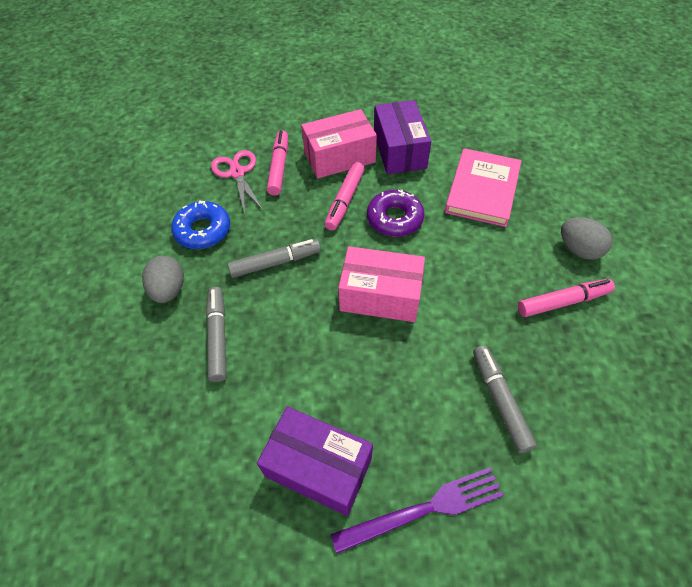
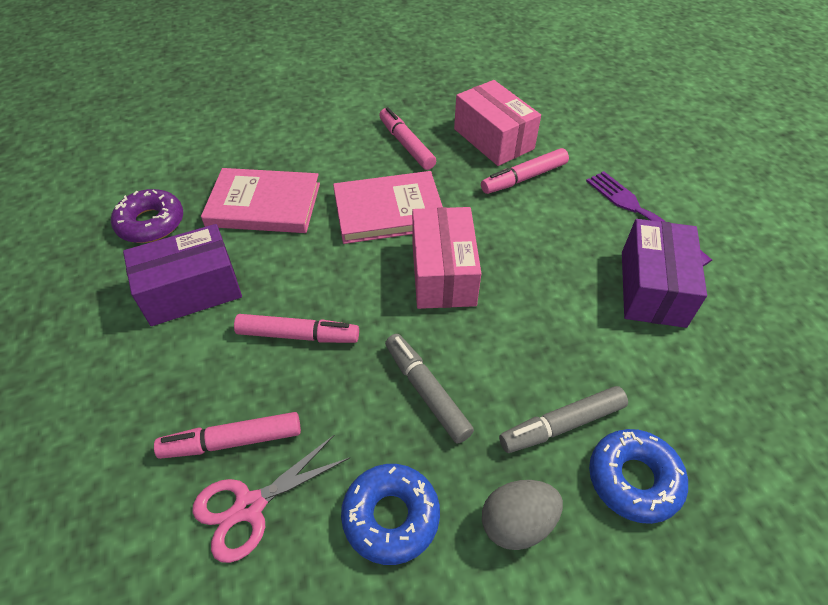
camera: 105 degrees left, 5 degrees down
(161, 367) = (633, 479): none -> blue donut
(339, 157) = (206, 360): pink box -> pink box (493, 139)
(394, 219) = (323, 277): purple donut -> purple donut (151, 223)
(463, 271) = (388, 211): none -> pink book
(500, 400) = (524, 178): grey marker -> pink marker
(579, 249) = (340, 135): grey egg -> none

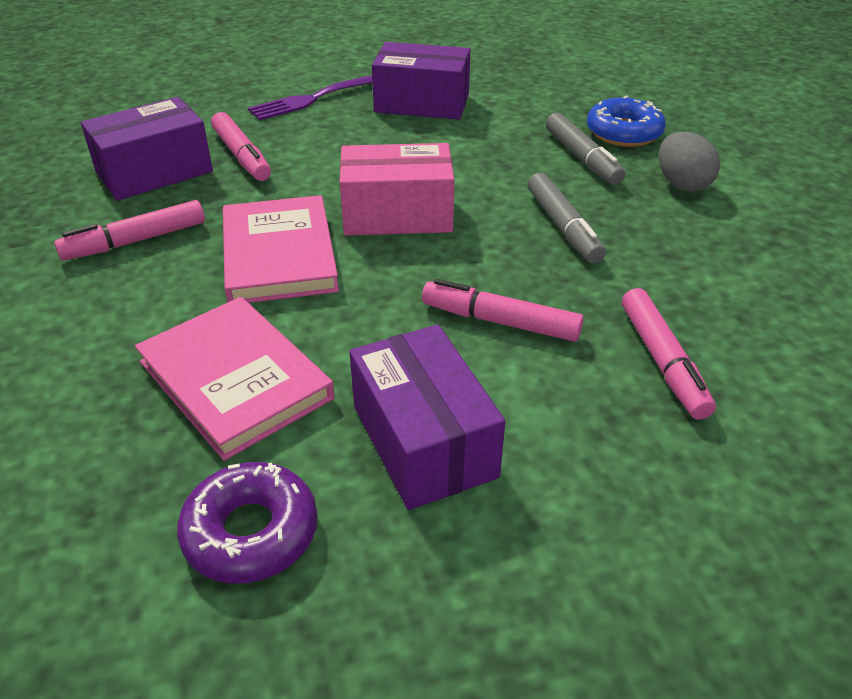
camera: 90 degrees left, 10 degrees down
(250, 507) = (733, 338): pink scissors -> none
(264, 205) = (235, 380): pink book -> pink book turned 45 degrees counterclockwise
(298, 335) = (500, 321): pink marker -> pink marker turned 75 degrees counterclockwise
(391, 516) = (704, 247): blue donut -> none
(426, 391) = (563, 227): grey marker -> grey marker turned 75 degrees counterclockwise
(493, 139) = (154, 172): pink box -> purple box

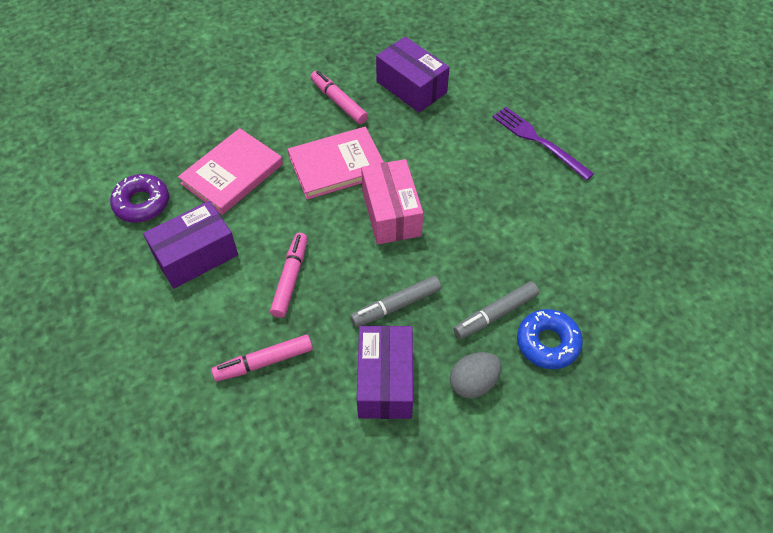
camera: 80 degrees right, 15 degrees up
(242, 156) = (442, 121): pink marker -> none
(422, 103) = (551, 203): purple box -> purple box (385, 381)

